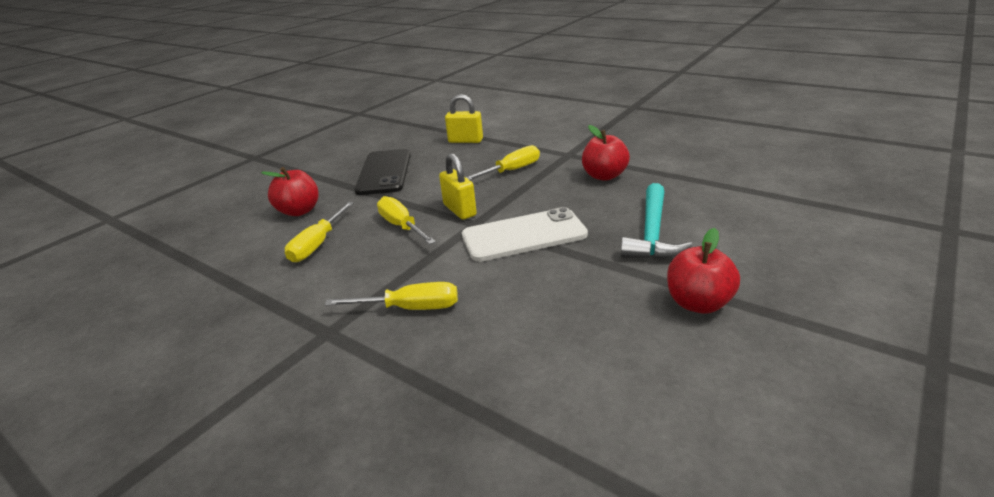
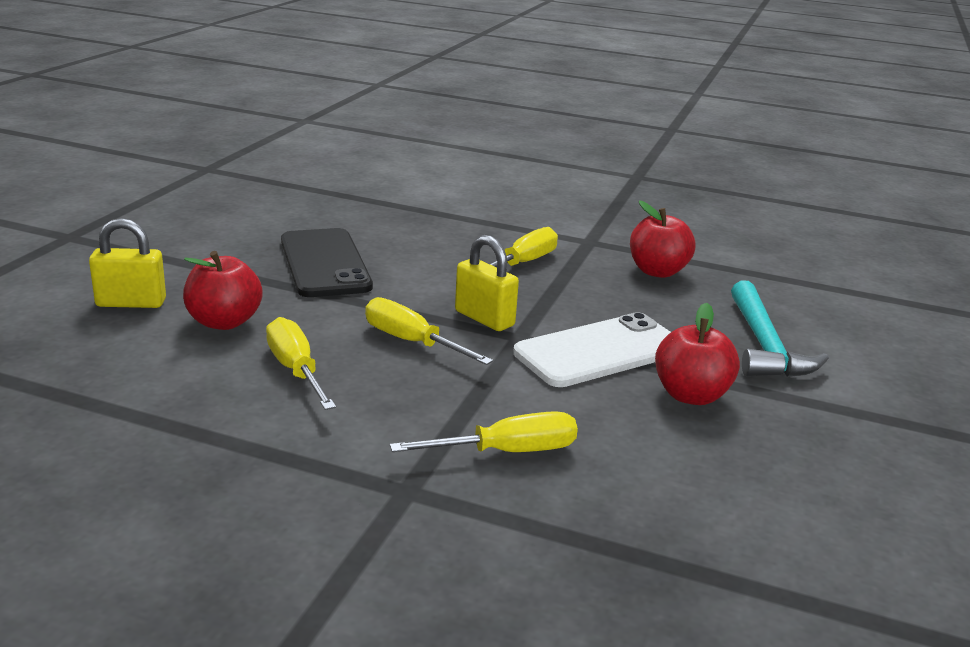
camera: 20 degrees left, 5 degrees down
(318, 244) = (296, 370): yellow screwdriver -> yellow screwdriver turned 150 degrees clockwise
(465, 141) = (422, 218): yellow padlock -> yellow padlock (131, 303)
(698, 303) = (867, 426): red apple -> red apple (691, 395)

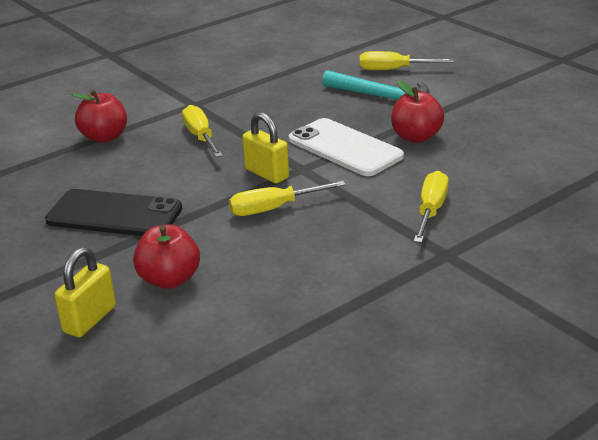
camera: 55 degrees left, 5 degrees up
(296, 370) = (273, 263): yellow screwdriver -> yellow screwdriver (394, 70)
(484, 318) = (266, 174): yellow padlock -> yellow padlock turned 60 degrees clockwise
(600, 351) = (345, 148): white phone -> white phone turned 45 degrees counterclockwise
(657, 271) = (262, 96): red apple -> red apple (104, 137)

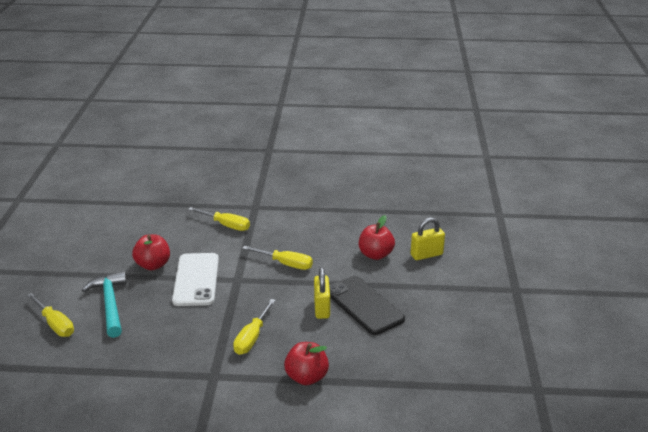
camera: 140 degrees left, 0 degrees up
(266, 174) = (258, 286): yellow padlock -> yellow padlock (322, 308)
(430, 211) = (226, 225): yellow screwdriver -> yellow screwdriver turned 120 degrees counterclockwise

